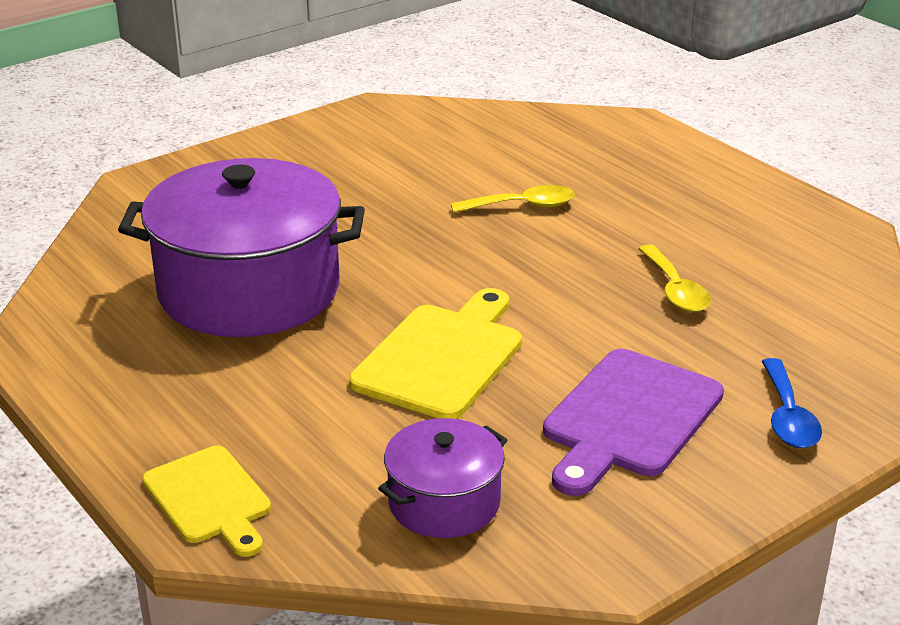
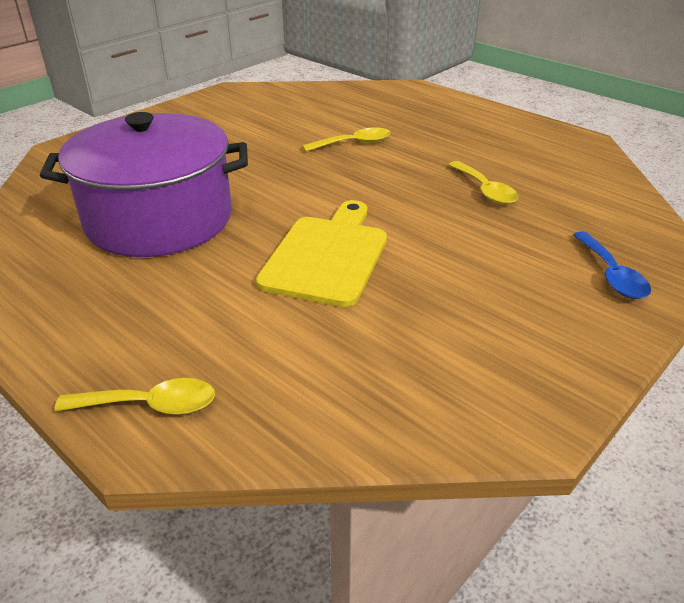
camera: 10 degrees left, 5 degrees up
(209, 499) = (150, 405): yellow cutting board -> yellow spoon
(444, 502) = (365, 381): purple pot -> none
(628, 418) = (491, 289): purple cutting board -> none

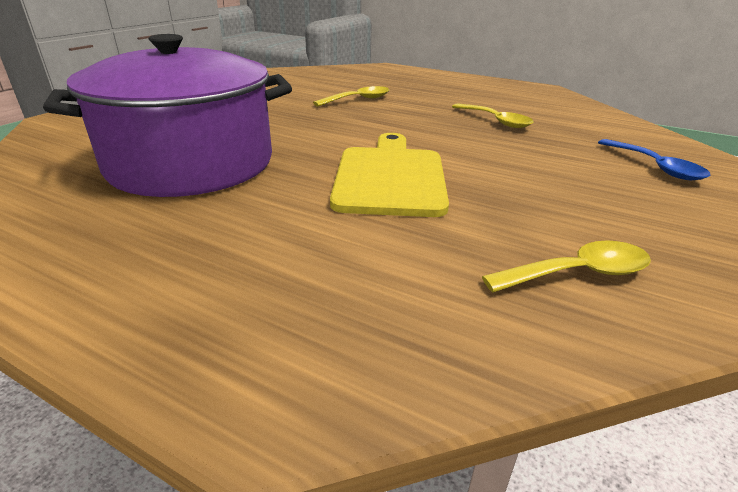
camera: 15 degrees left, 5 degrees down
(150, 405) = (261, 354): yellow spoon -> yellow spoon (578, 273)

